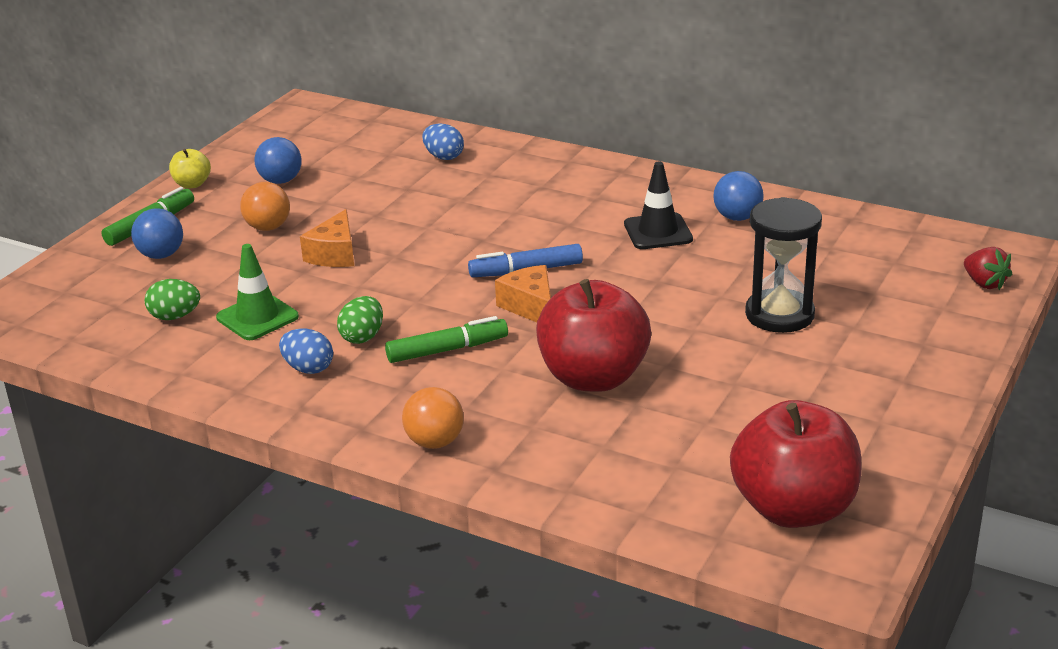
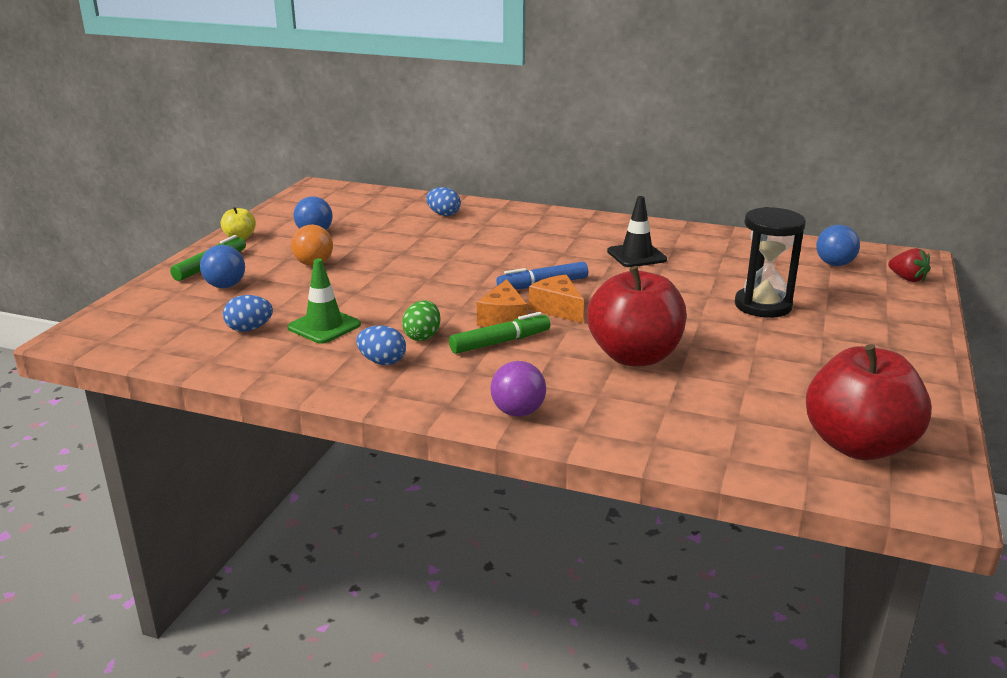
camera: 10 degrees left, 5 degrees down
(175, 316) = (249, 329): green egg -> blue egg
(334, 254) = (377, 280): orange cheese -> orange cheese (503, 319)
(435, 442) = (518, 412): orange ball -> purple ball
(737, 217) = (693, 244): blue ball -> blue ball (834, 264)

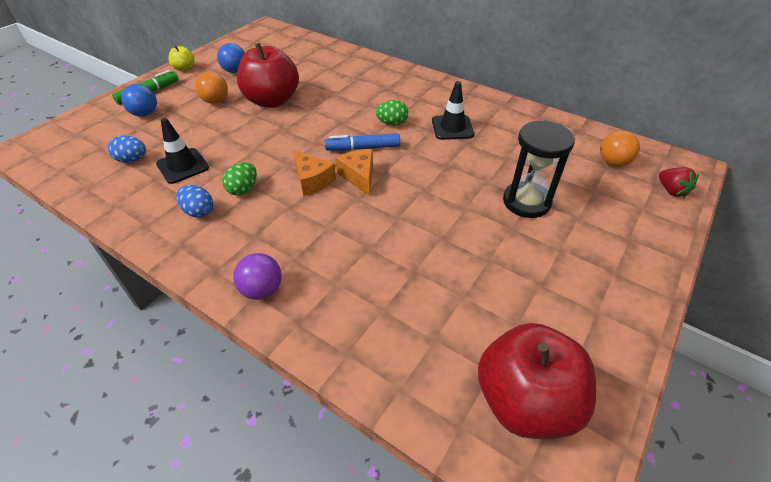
camera: 15 degrees right, 20 degrees up
(324, 326) = (182, 166): green traffic cone -> black traffic cone
(443, 214) = (333, 64): blue egg -> none
(500, 342) = (295, 206): green marker -> none
(503, 319) = (312, 180): orange cheese -> orange cheese turned 60 degrees counterclockwise
(561, 260) = (392, 123): none -> green egg
(634, 356) = (389, 242): red apple -> red apple (272, 101)
(834, 264) = (613, 162): blue ball -> orange ball

